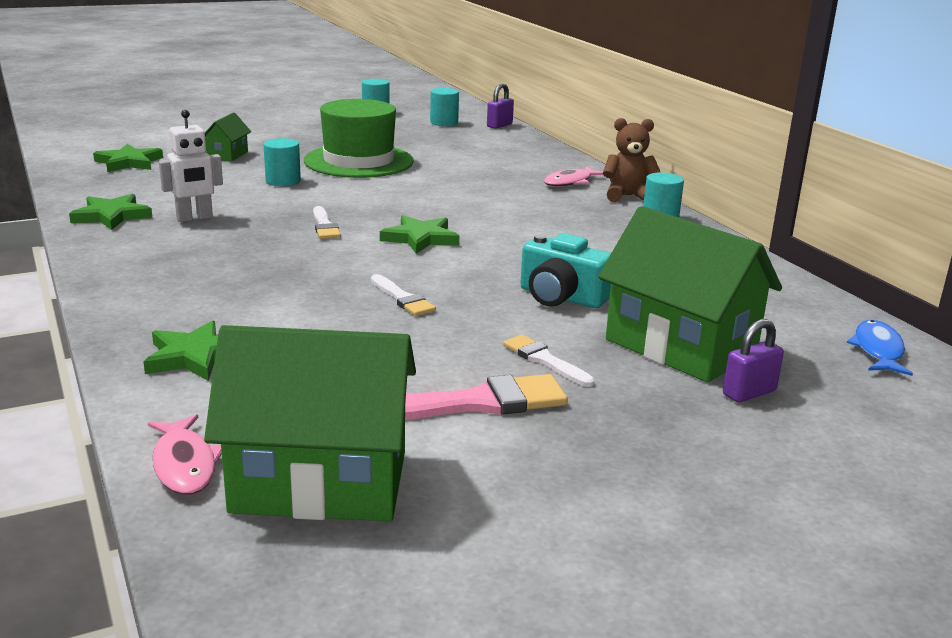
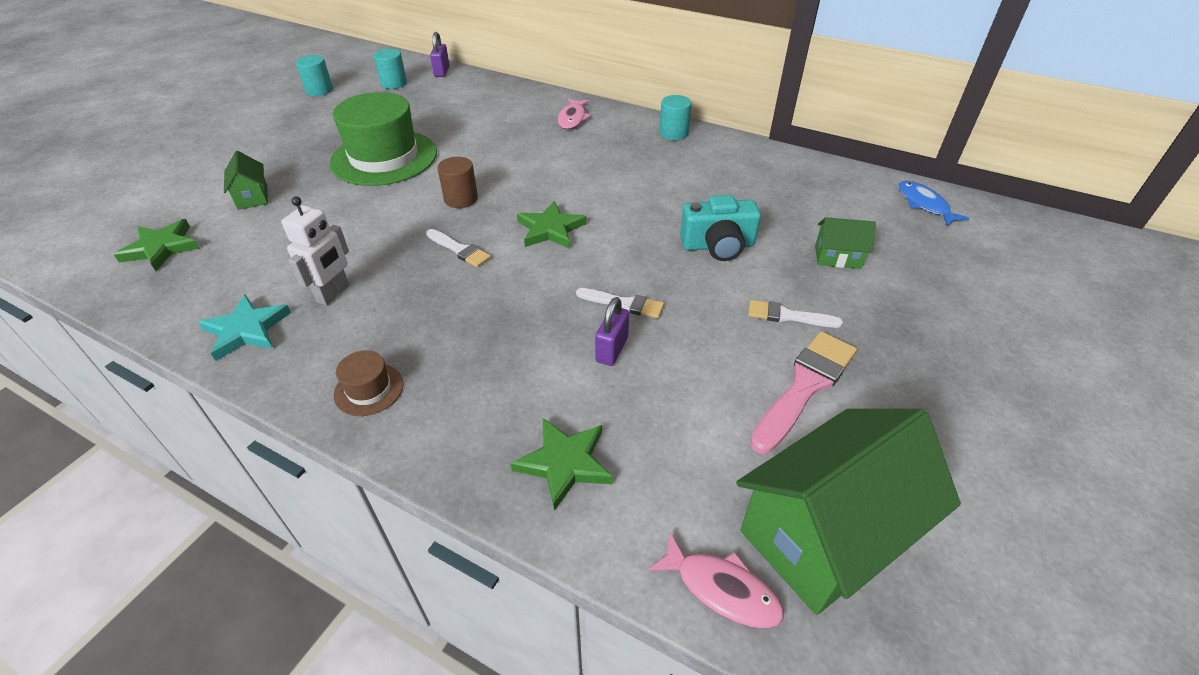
camera: 35 degrees left, 20 degrees up
(111, 216) = (246, 330): green star -> turquoise star
(134, 270) = (369, 389): none -> brown hat
(283, 181) = (351, 210): turquoise cylinder -> none
(377, 200) = (461, 199): none -> brown cylinder
(627, 196) = (627, 119): brown teddy bear -> none
(680, 346) = (837, 257): green house -> green house, size x0.46
(749, 393) = (918, 279): purple padlock -> purple padlock (612, 350)

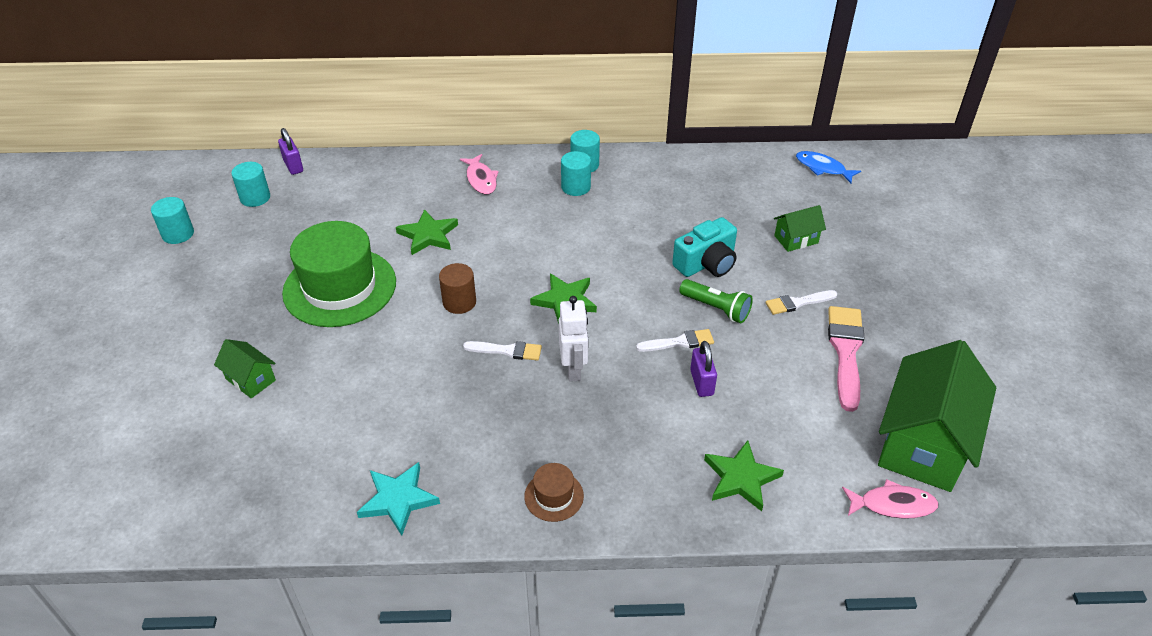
camera: 30 degrees left, 0 degrees up
(161, 248) = (219, 467): green star -> green star (428, 235)
(333, 294) = (439, 436): white robot -> white robot (573, 369)
(649, 147) = (576, 187): none -> turquoise cylinder
(691, 288) = (716, 308): none -> green flashlight

